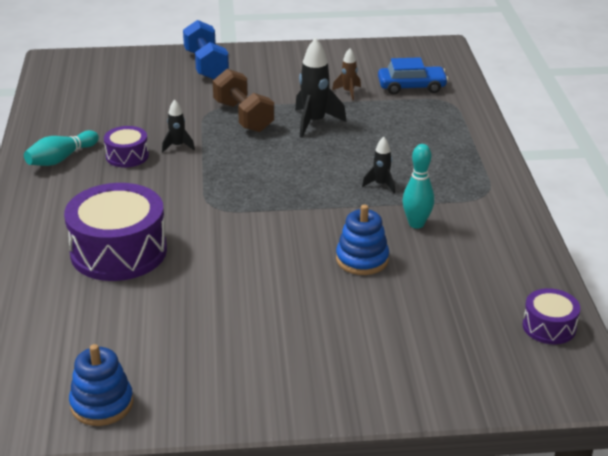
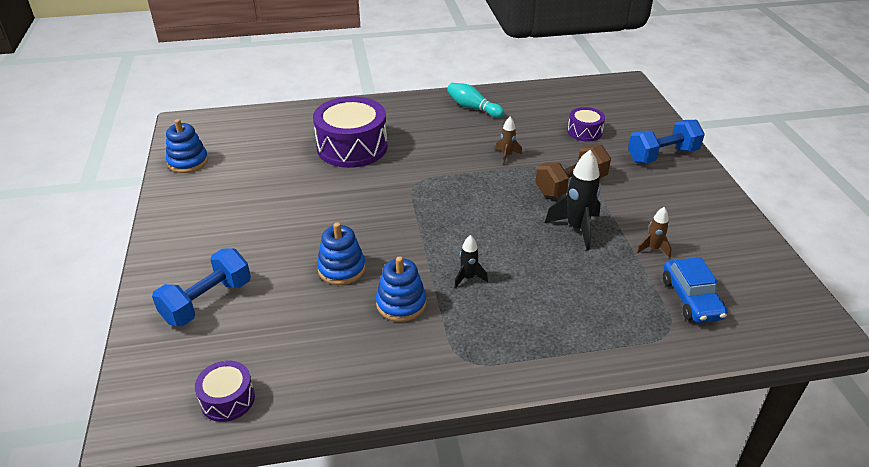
camera: 85 degrees right, 5 degrees up
(127, 156) = (484, 134): purple drum -> purple drum (584, 132)
(177, 146) = (506, 156): black rocket -> brown rocket
(412, 353) = (207, 301): none -> blue dumbbell
(416, 224) = (401, 303): turquoise bowling pin -> blue stacking toy

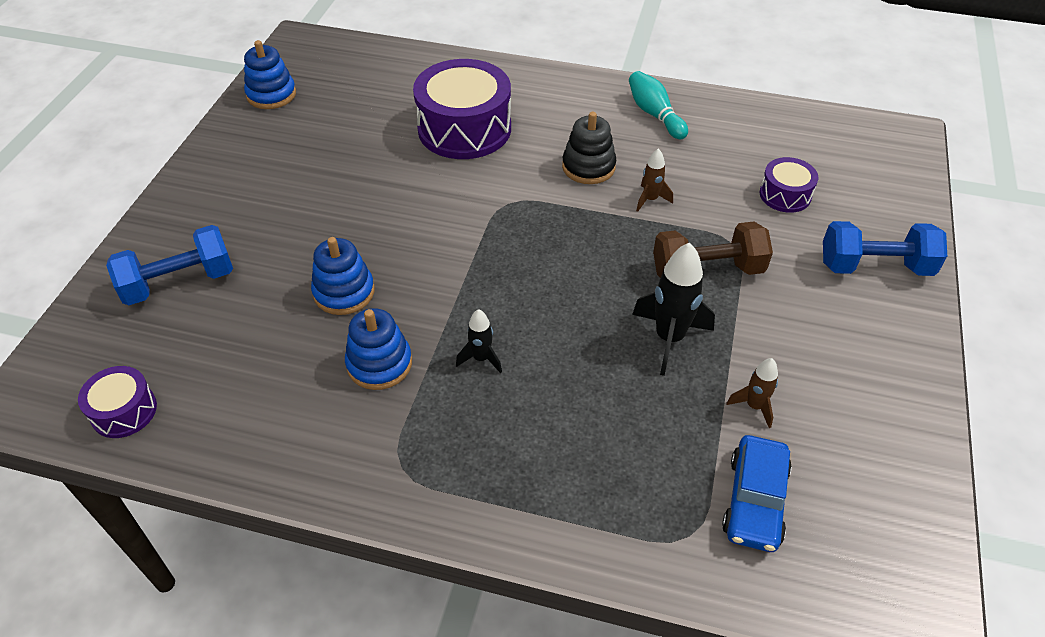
camera: 25 degrees right, 10 degrees up
(453, 148) = (588, 167): none -> black stacking toy

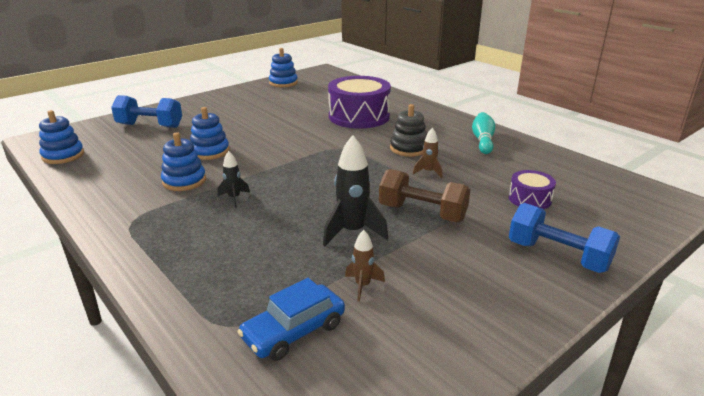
camera: 35 degrees right, 20 degrees down
(124, 411) = (63, 155): purple drum -> blue stacking toy

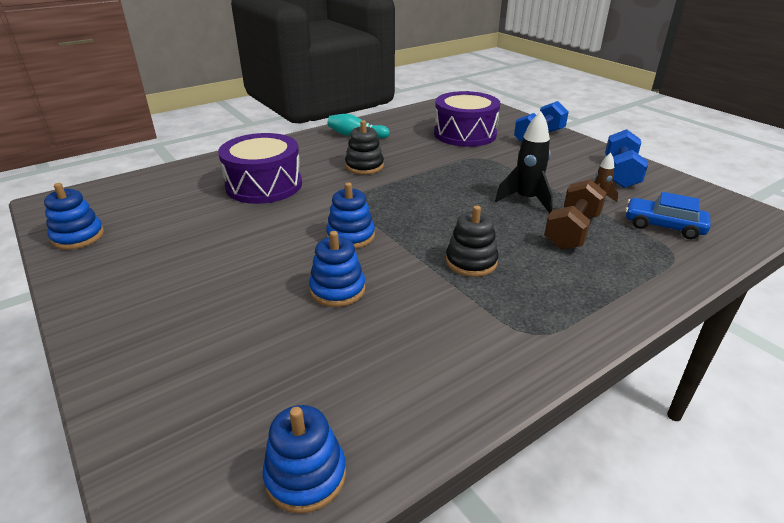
camera: 85 degrees left, 5 degrees up
(150, 126) = (198, 370): blue dumbbell -> blue dumbbell (620, 174)
(184, 181) = (427, 303): blue stacking toy -> blue stacking toy (350, 236)
(234, 198) = (471, 262): black rocket -> black stacking toy
(294, 331) = (663, 226): blue car -> blue car turned 150 degrees clockwise
(422, 213) = (490, 171): brown dumbbell -> brown dumbbell (572, 231)
(428, 172) = (417, 162): brown rocket -> none
(529, 199) = (465, 134): purple drum -> purple drum, size x1.98

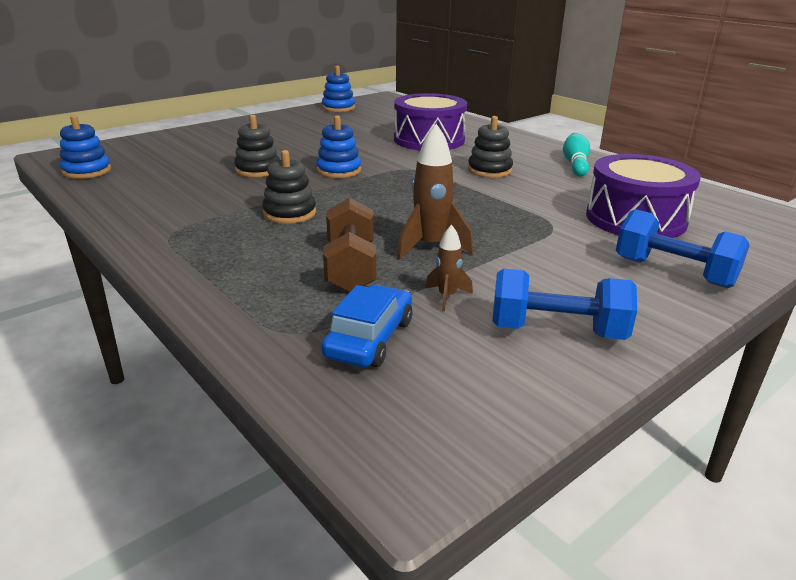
camera: 85 degrees right, 5 degrees down
(337, 290) = (258, 170): blue stacking toy -> black stacking toy
(526, 200) = (430, 247): black rocket -> brown rocket
(572, 231) = (351, 267): brown dumbbell -> brown dumbbell turned 60 degrees clockwise

